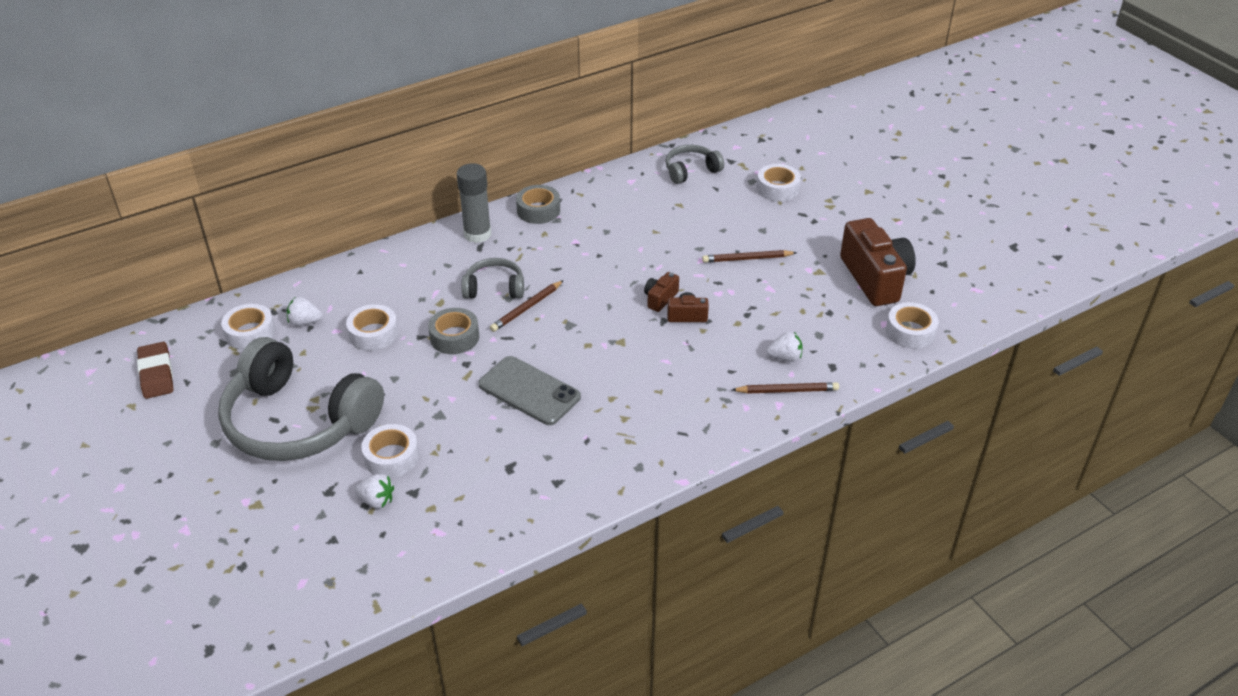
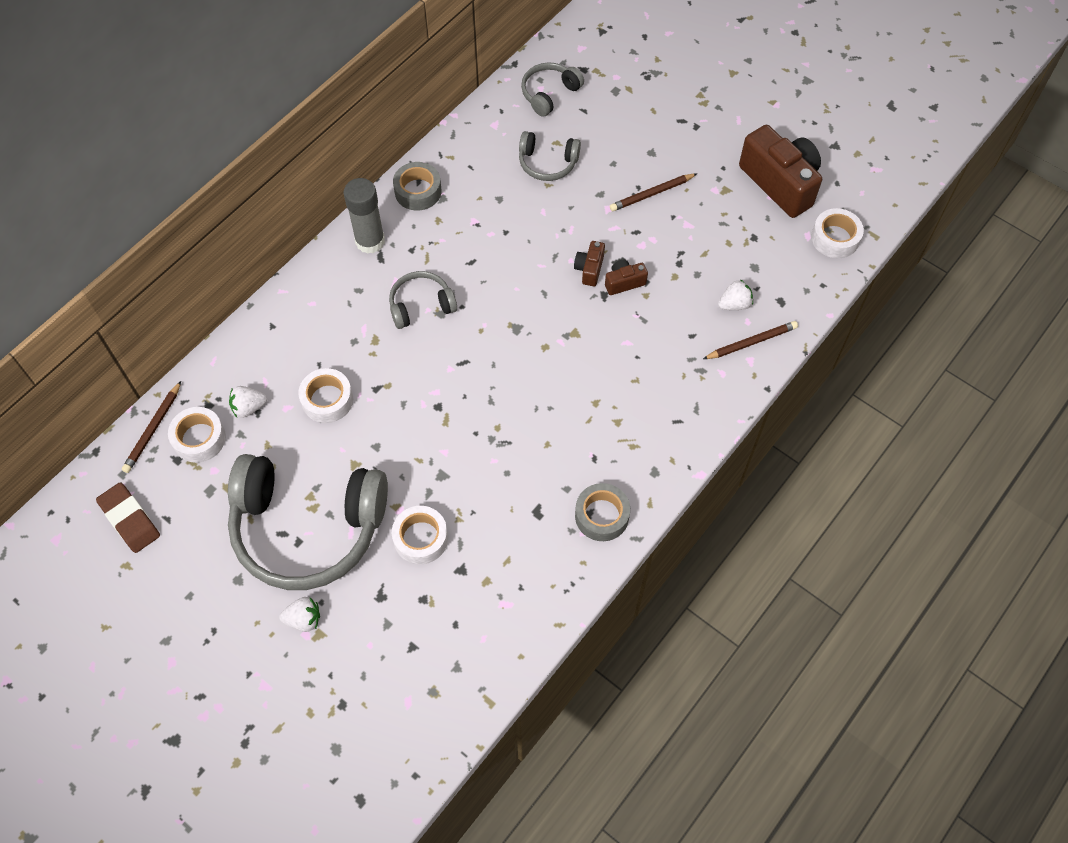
camera: 20 degrees left, 20 degrees up
(376, 501) = (431, 591): white strawberry -> white strawberry (304, 619)
(454, 337) = (411, 378): grey tape -> grey tape (602, 516)
(526, 308) = (465, 321): brown pencil -> brown pencil (152, 429)
(529, 391) = (514, 419): grey phone -> none
(663, 216) = (547, 163): none -> grey headphones
(777, 189) = (645, 94): white tape -> none

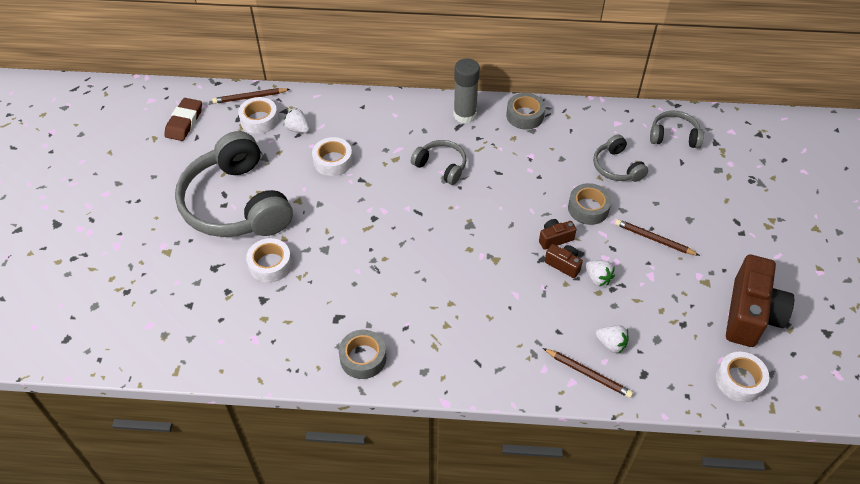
camera: 55 degrees right, 10 degrees down
(304, 619) = (172, 238): white strawberry -> white strawberry (597, 278)
(576, 219) = (588, 208): none -> grey tape

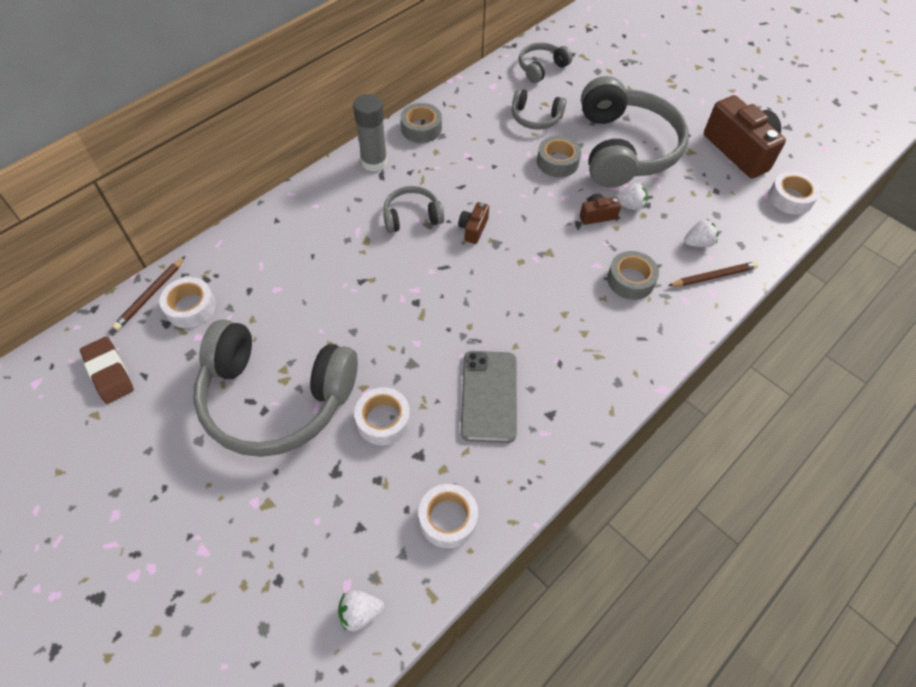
camera: 50 degrees left, 5 degrees up
(298, 129) = (242, 285): white strawberry -> white strawberry (360, 612)
(333, 161) = (314, 286): white tape -> white tape (448, 519)
(340, 306) = (489, 396): none -> grey phone
(363, 358) = (563, 418): grey tape -> grey tape (630, 280)
(555, 239) = (566, 202): brown camera -> brown camera (473, 229)
(654, 239) = (625, 149): brown pencil -> grey headphones

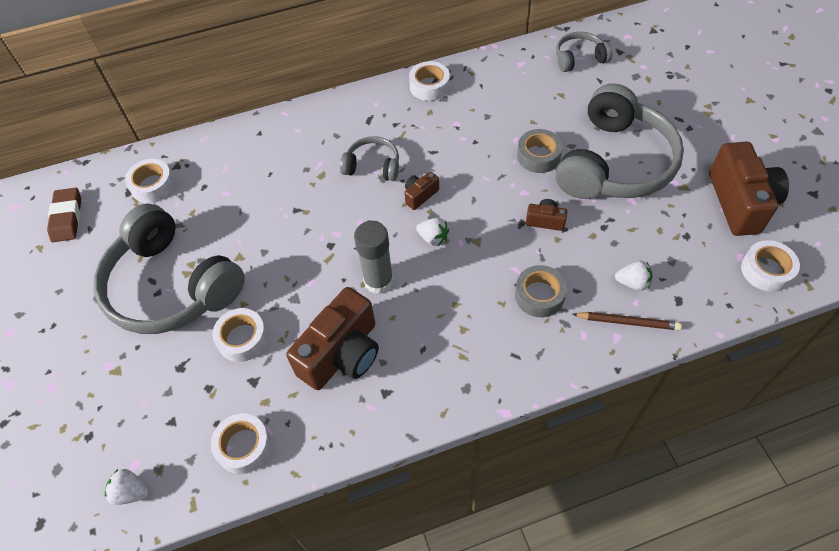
camera: 30 degrees right, 0 degrees up
(150, 295) = (130, 165): brown pencil -> none
(374, 162) = (369, 106): grey glue stick -> grey glue stick (378, 281)
(421, 128) = (429, 86): grey tape -> white tape
(489, 396) = (342, 353): grey phone -> brown camera
(535, 118) = (543, 106): grey headphones -> none
(630, 206) = (584, 222): white strawberry -> white strawberry (433, 238)

